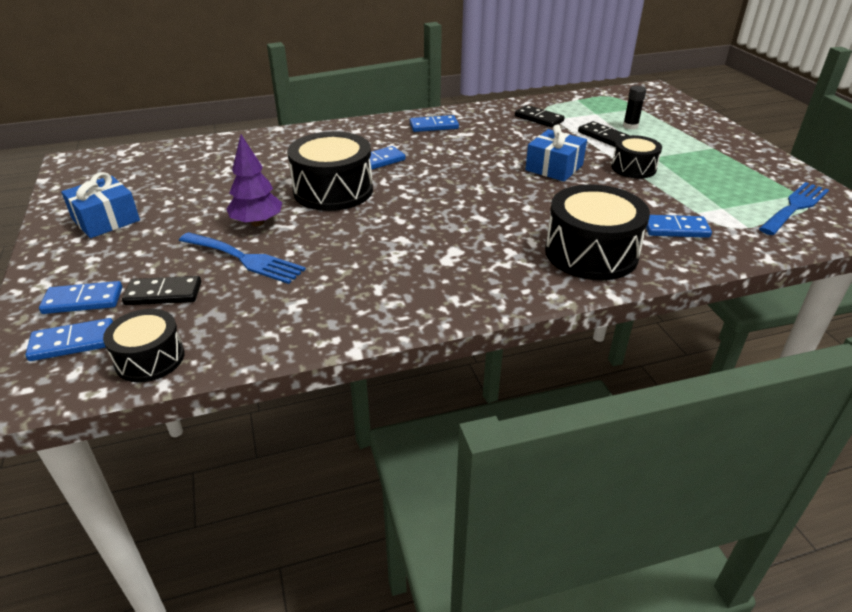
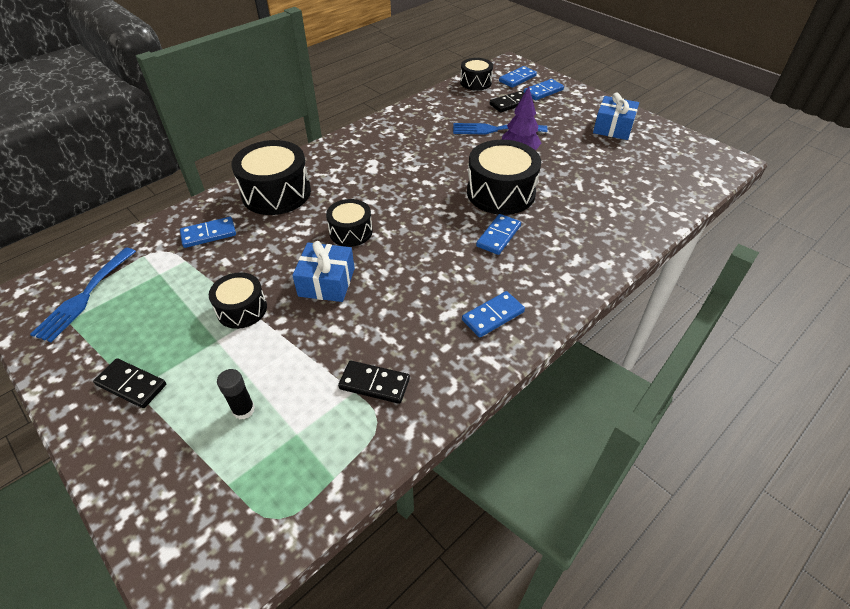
camera: 155 degrees right, 10 degrees up
(515, 195) = (351, 232): none -> black drum
(603, 136) = (280, 366): black domino -> black domino (131, 384)

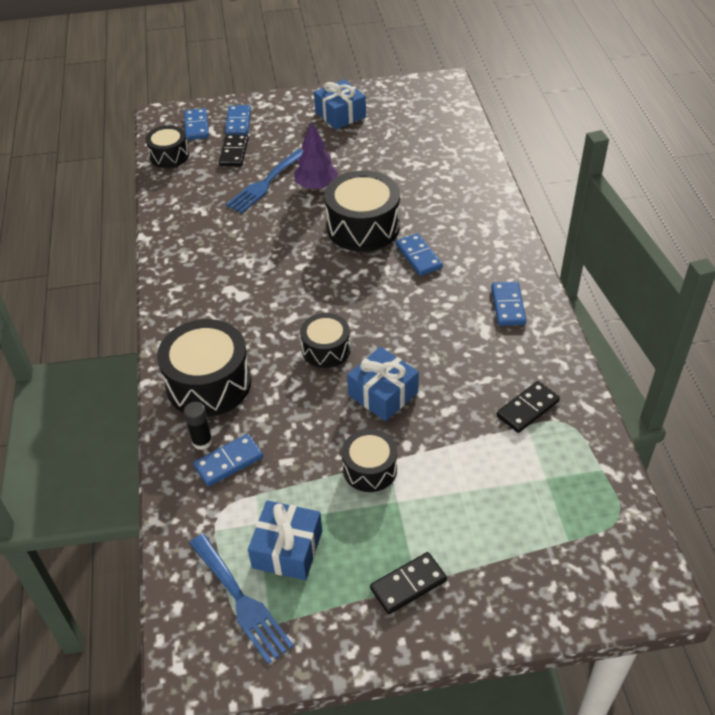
camera: 55 degrees left, 0 degrees up
(140, 299) = (287, 549): none -> blue gift
(209, 234) = (228, 462): blue domino -> blue domino turned 45 degrees clockwise
(243, 410) = (497, 506): black glue stick -> black glue stick (202, 441)

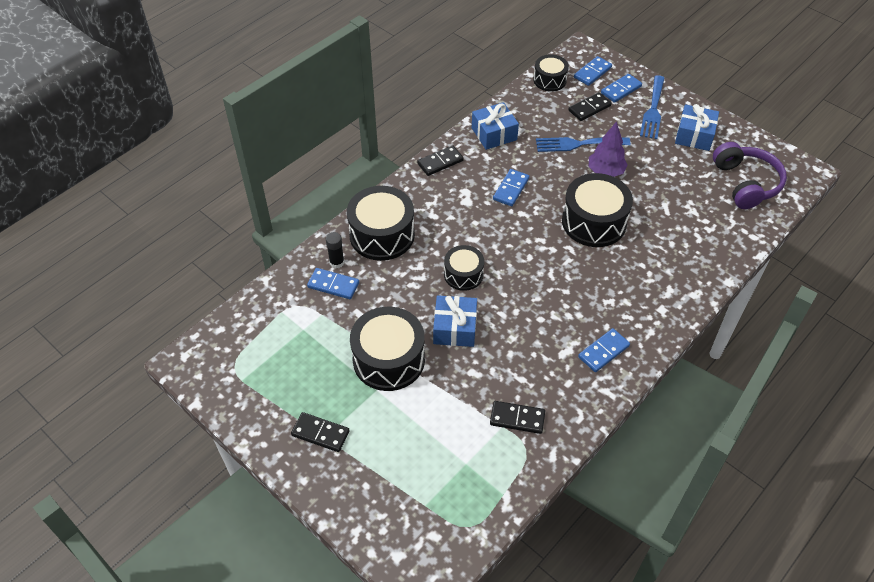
camera: 50 degrees right, 5 degrees up
(171, 285) = (440, 162): none -> black domino
(241, 601) = (246, 356): blue fork -> blue fork (653, 110)
(287, 549) = (296, 355): blue gift -> blue gift (494, 134)
(370, 469) = (388, 359): black drum -> black drum, size x1.70
(418, 256) = (598, 271): blue domino -> blue domino (511, 189)
(422, 119) = (746, 183): none -> purple headphones

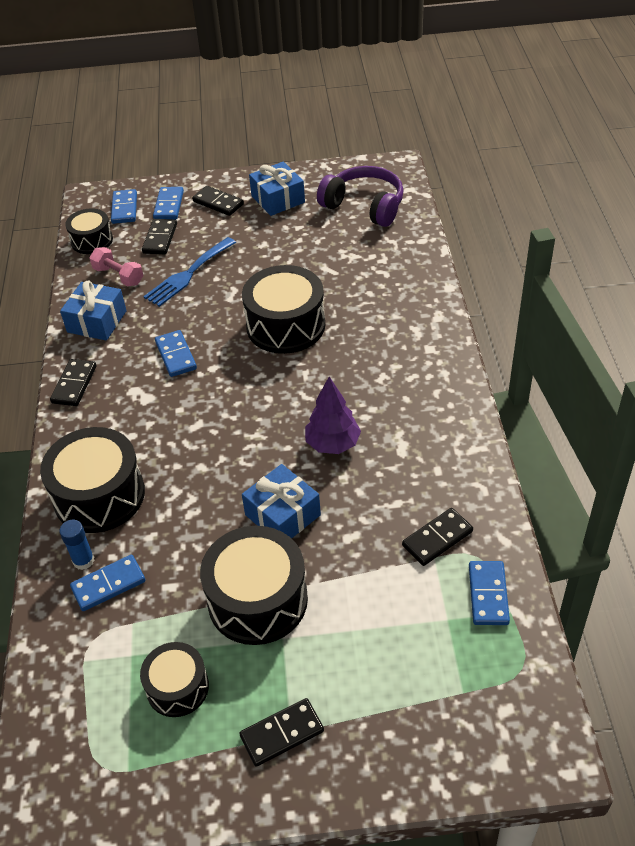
camera: 45 degrees left, 5 degrees down
(337, 262) = (83, 560): black glue stick -> blue glue stick
(463, 274) = (228, 462): black drum -> black drum (177, 687)
(538, 114) = (118, 276): none -> pink dumbbell
(603, 351) = (431, 420): blue domino -> blue domino (488, 594)
(605, 172) = (242, 279): purple tree -> purple tree (333, 444)
(653, 110) = (218, 203): blue fork -> black domino

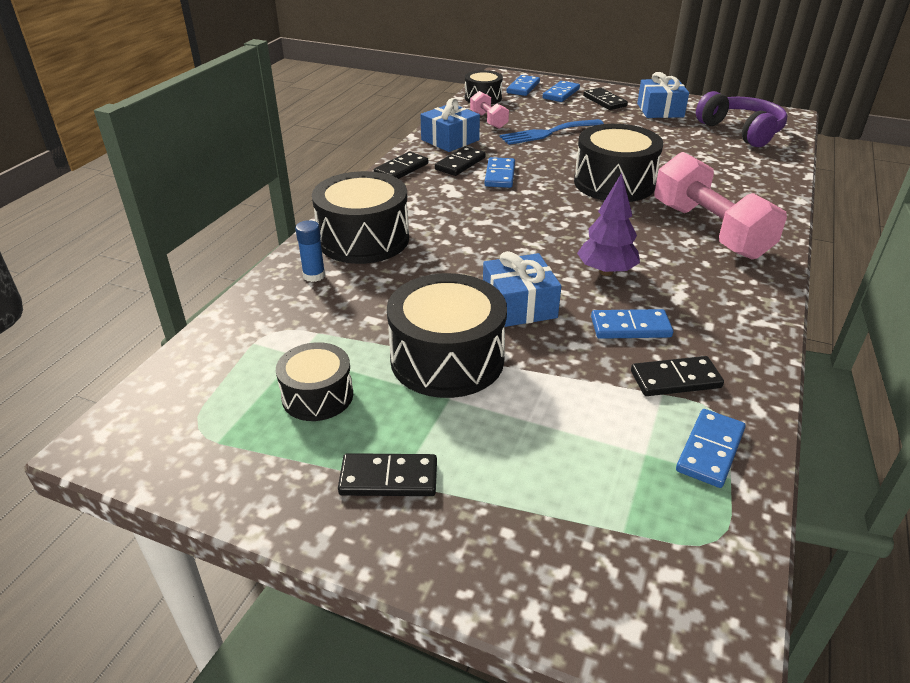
camera: 25 degrees right, 10 degrees down
(108, 585) = (320, 299): blue domino -> blue domino (630, 327)
(160, 239) = (539, 109): black domino -> black domino (460, 164)
(393, 357) = (709, 230): none -> pink dumbbell

